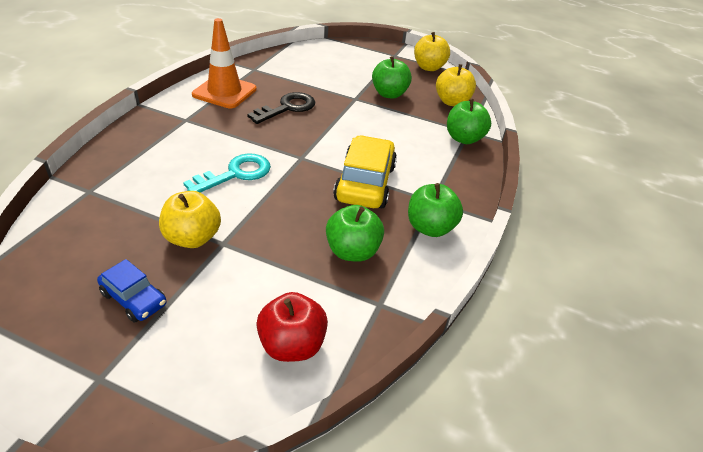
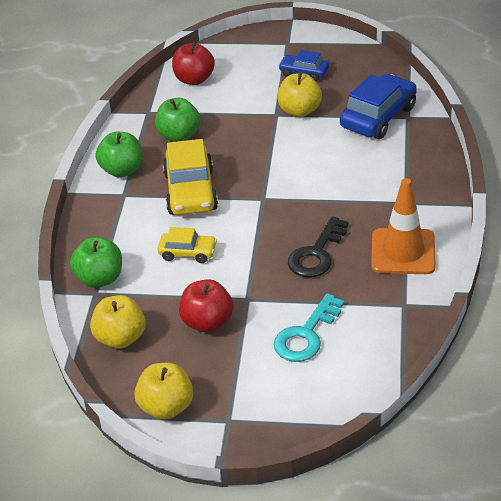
camera: 170 degrees right, 0 degrees up
(118, 200) = (378, 117): none -> blue car
(235, 174) = (309, 164): turquoise key -> turquoise key (306, 335)
(387, 136) = (187, 253): none -> yellow car
(389, 94) = (207, 322): green apple -> red apple

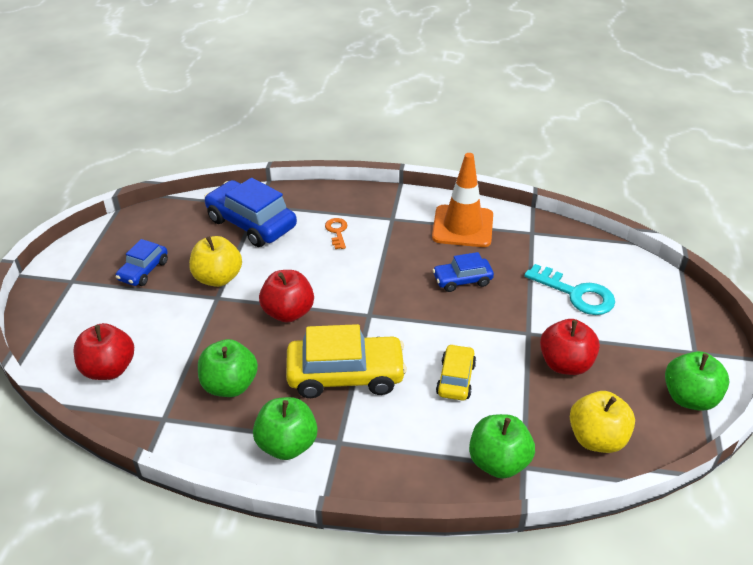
camera: 90 degrees left, 0 degrees up
(166, 407) = (689, 398): yellow apple -> green apple
(261, 153) = (288, 312): none -> red apple
(316, 254) = (462, 280): black key -> blue car
(376, 169) = (337, 232): none -> orange key

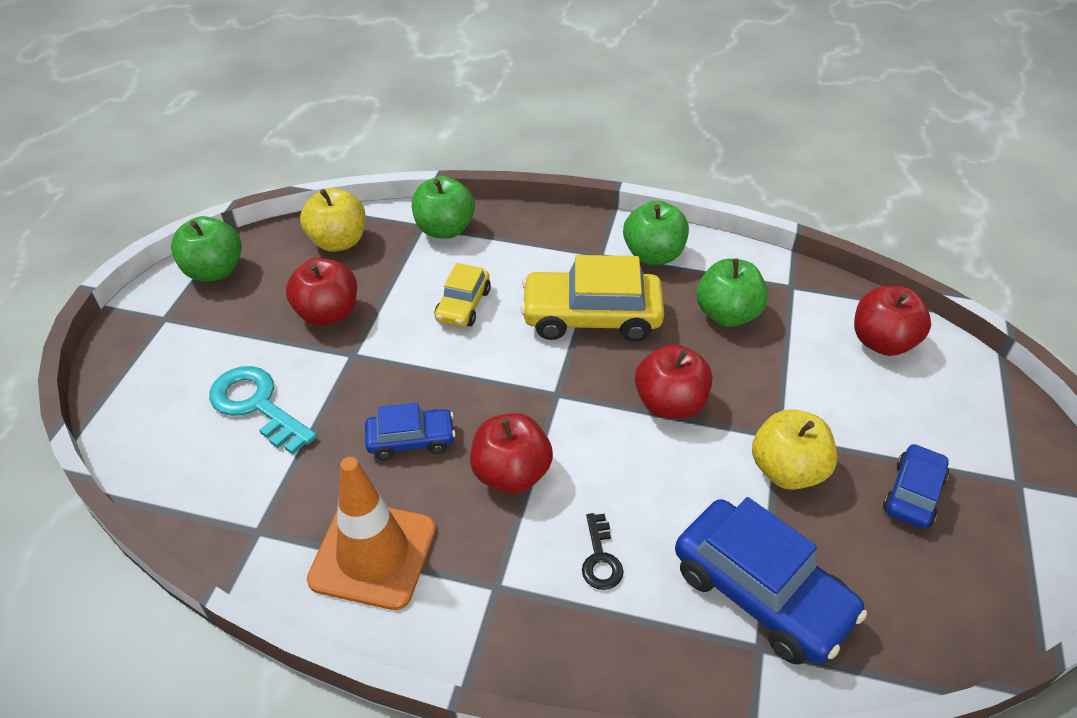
camera: 175 degrees left, 5 degrees up
(337, 232) = (600, 558): orange key -> black key
(393, 266) = (511, 474): none -> red apple

